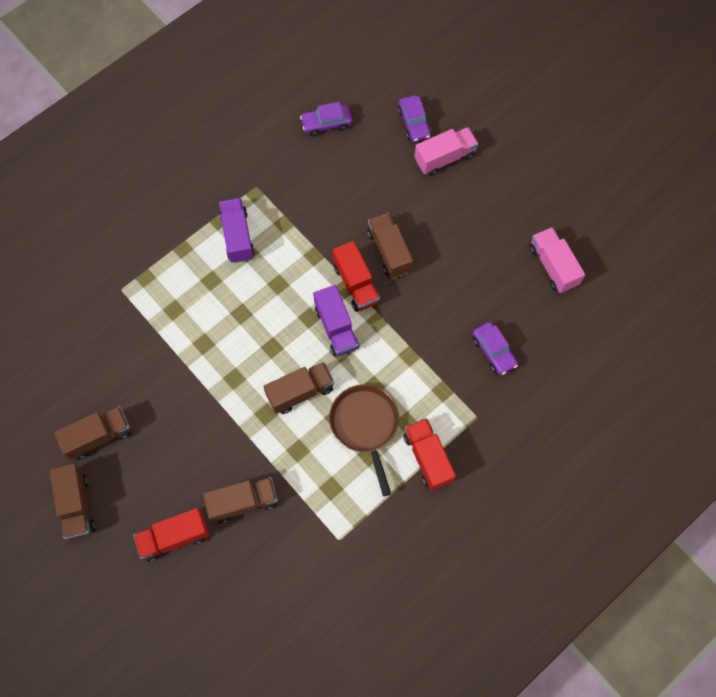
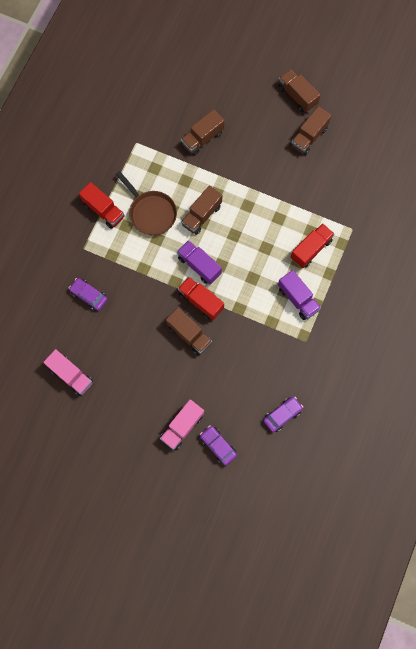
camera: 155 degrees right, 5 degrees up
(174, 537) = (231, 104): red truck -> red truck (311, 249)

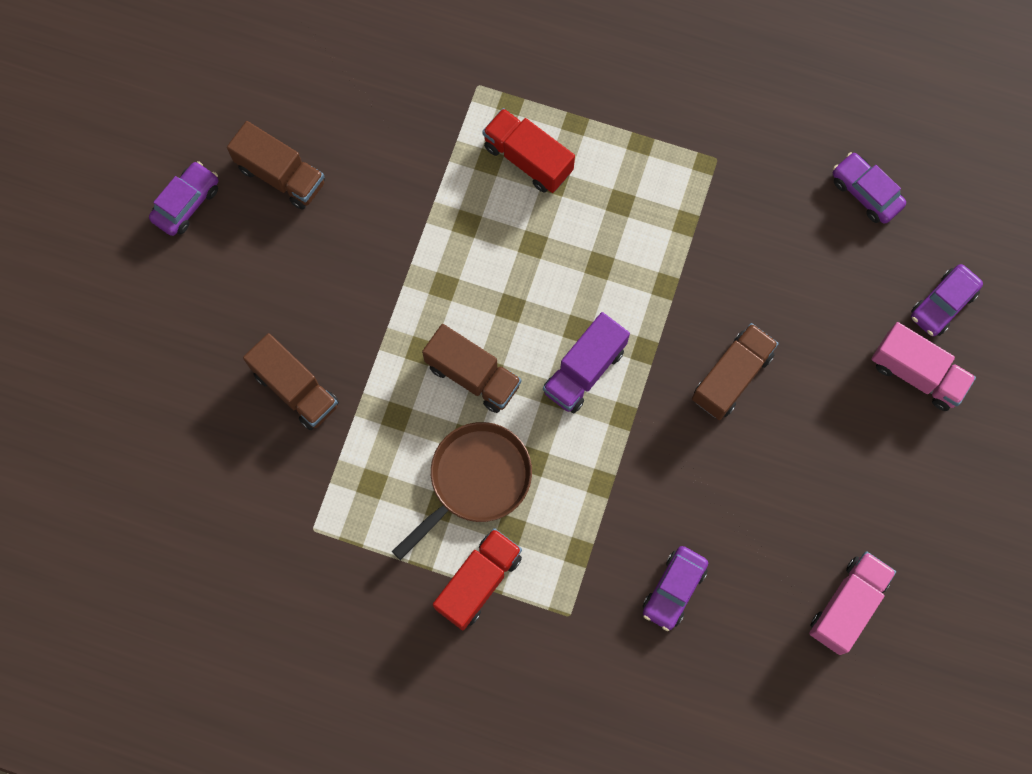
camera: 95 degrees left, 0 degrees up
(201, 301) = (659, 361): red truck -> none
(297, 96) = (186, 203): brown truck -> purple car
(297, 299) = (633, 178): purple truck -> none

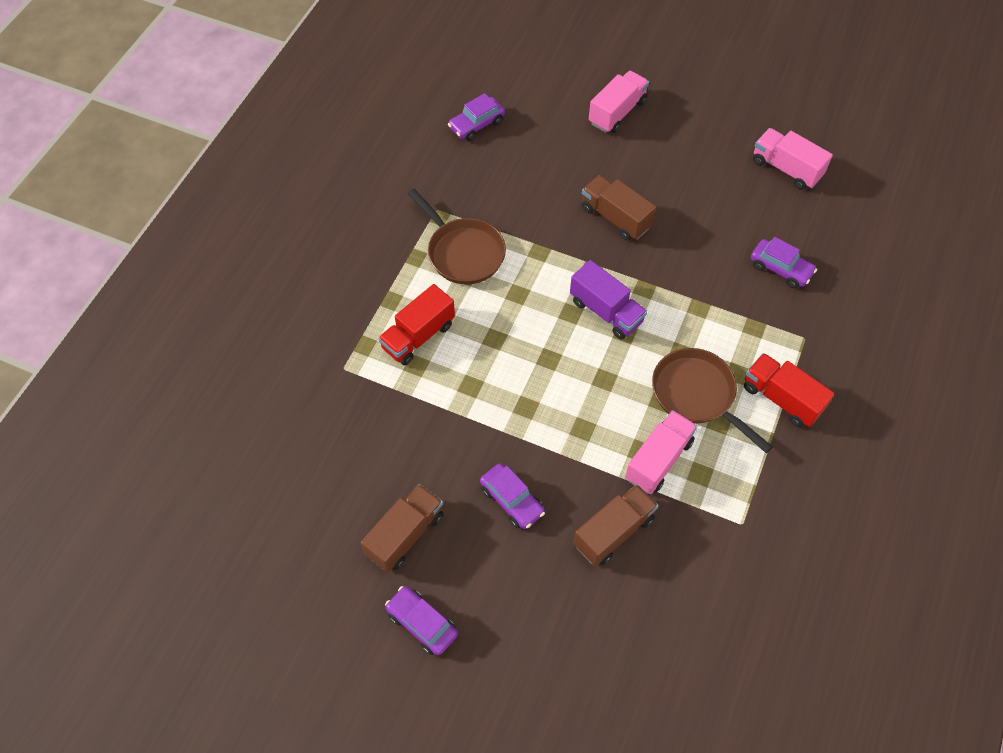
camera: 85 degrees left, 15 degrees down
(386, 436) = (658, 460): none -> pink truck
(473, 375) = (607, 390): brown truck -> none
(654, 196) = (463, 252): none -> brown pan
(942, 304) = (566, 93): purple car -> purple car (512, 500)

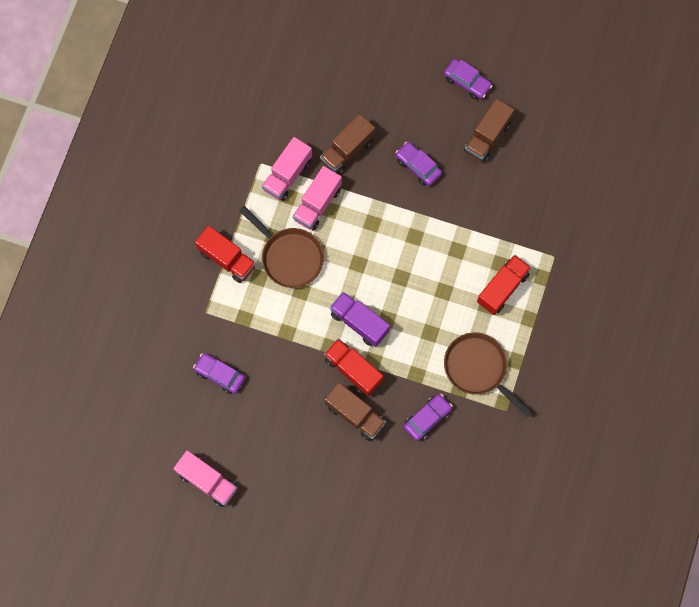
camera: 175 degrees right, 15 degrees up
(476, 124) = (484, 509): purple car -> purple car (427, 418)
(616, 262) = (353, 370): none -> red truck
(617, 112) = (357, 535): pink truck -> pink truck (287, 175)

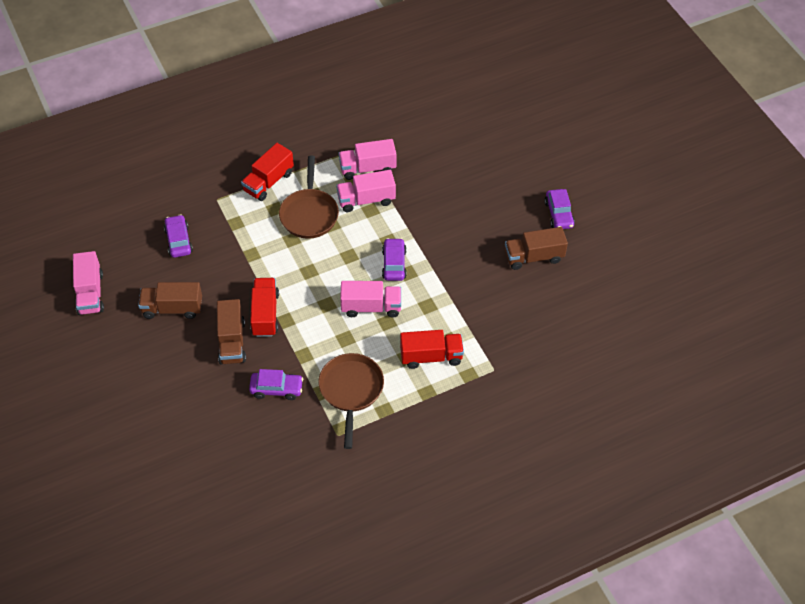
camera: 45 degrees right, 20 degrees down
(227, 259) = (268, 182): red truck -> red truck turned 45 degrees clockwise
(347, 150) = (425, 187): brown truck -> brown truck (172, 308)
(359, 322) = (305, 290): purple truck -> none
(418, 166) = (462, 234): purple car -> purple car (394, 264)
(420, 290) = (371, 307): none -> pink truck

